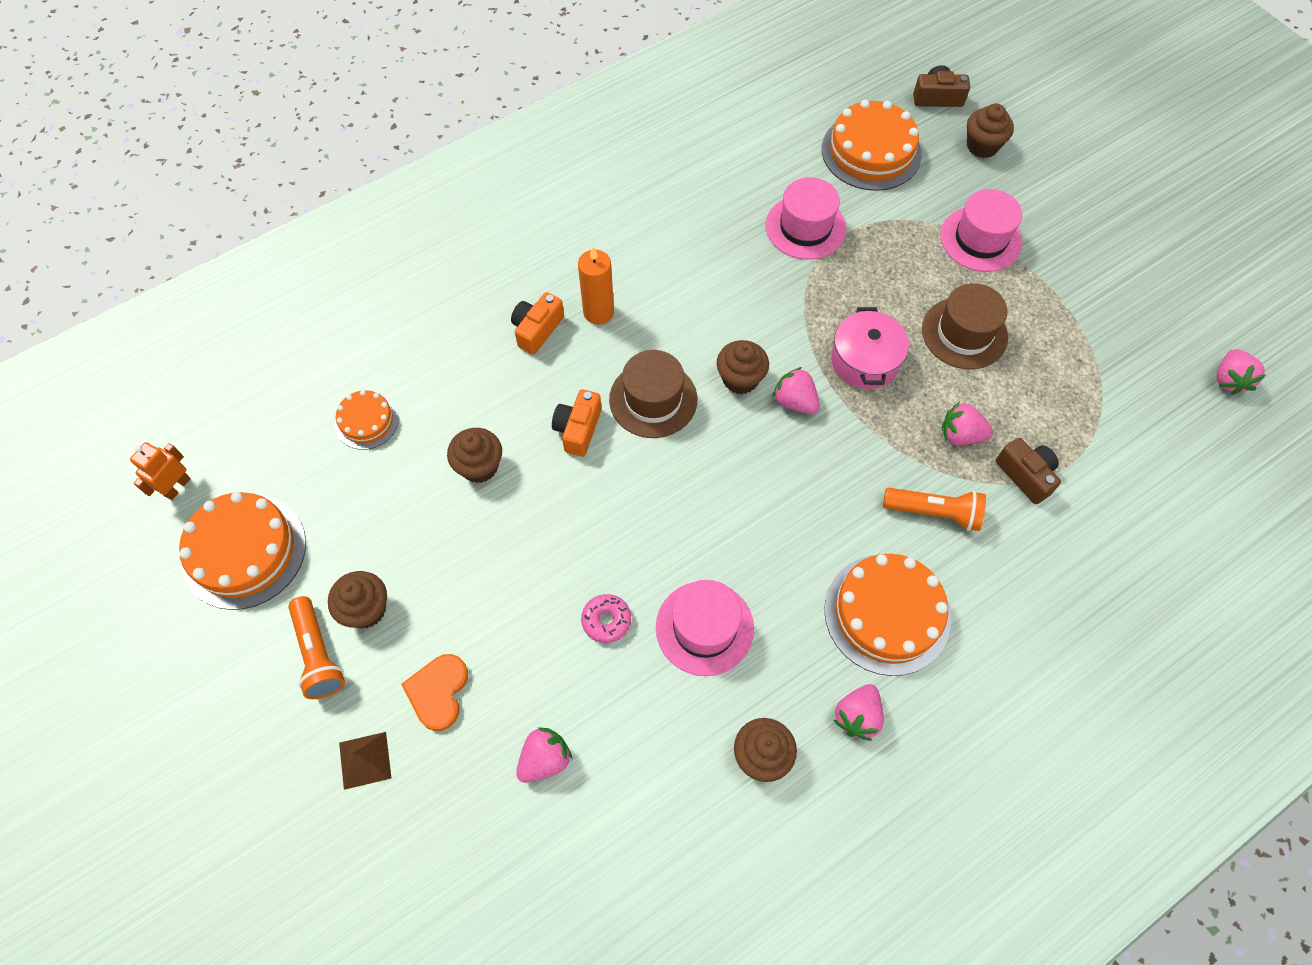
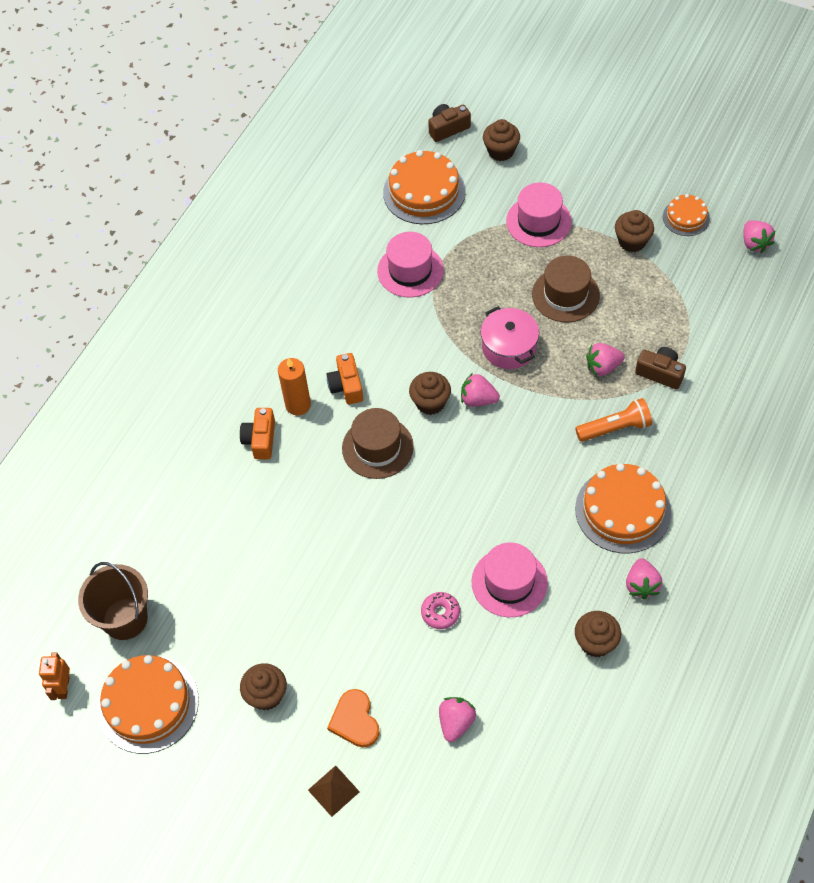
camera: 25 degrees left, 5 degrees down
(282, 447) = (125, 619): none -> brown bucket
(318, 654) = (252, 742): orange flashlight -> none
(366, 421) = (176, 568): orange cake -> orange cake (686, 217)
(479, 466) = (282, 557): brown cupcake -> brown cupcake (632, 241)
(578, 429) = (337, 495): orange camera -> orange camera (346, 386)

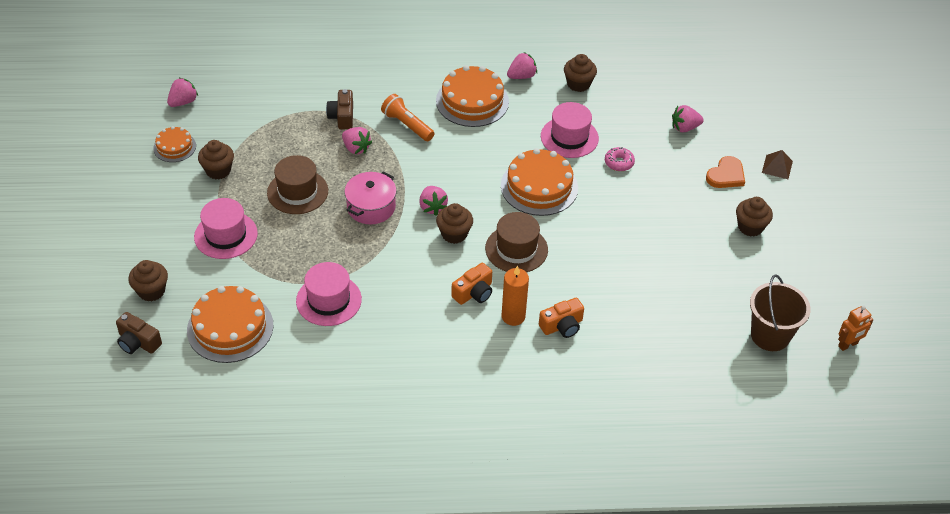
camera: 125 degrees left, 10 degrees down
(148, 704) = (813, 288): orange cake -> orange cake (539, 187)

